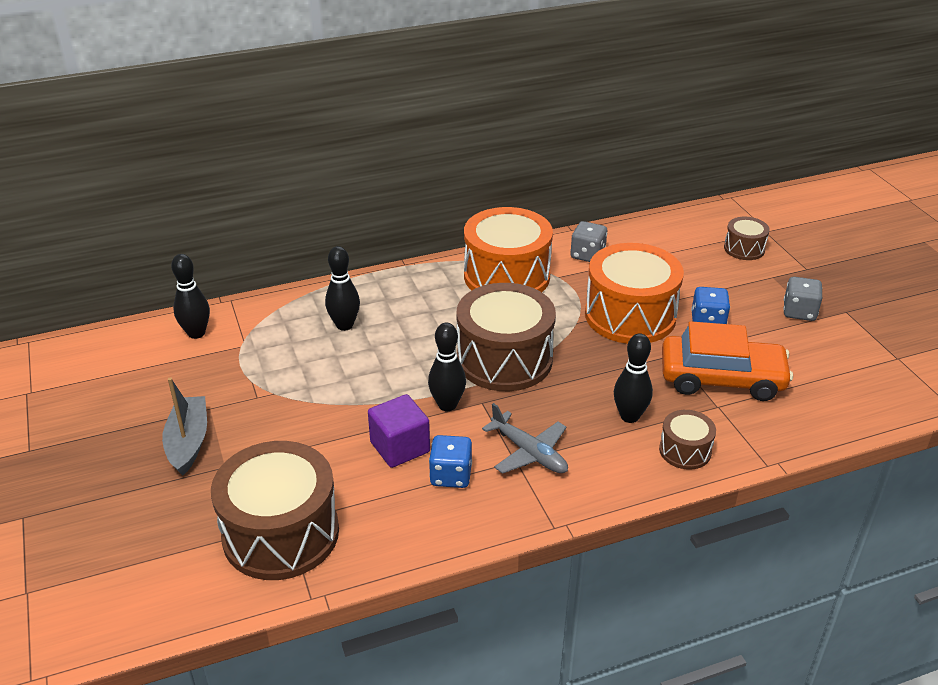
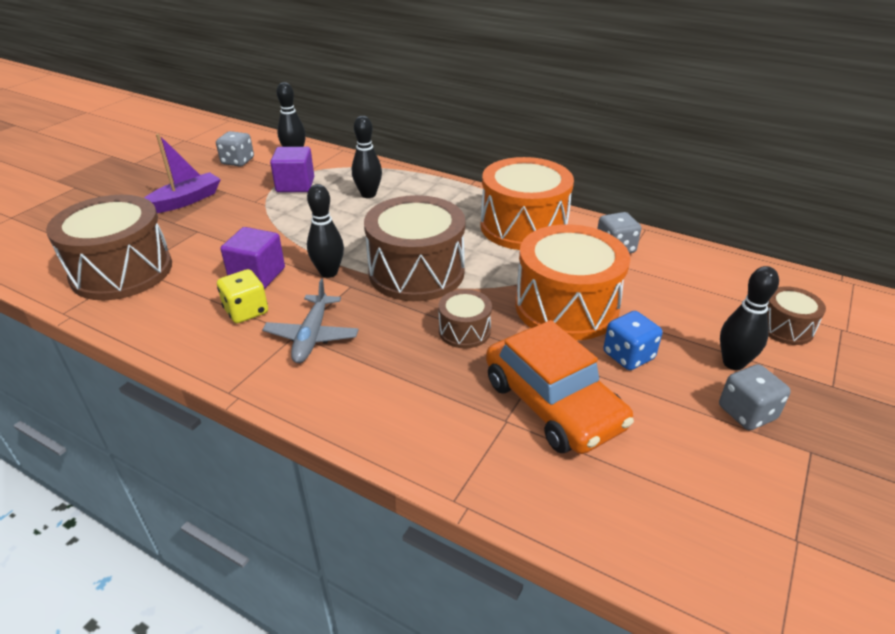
camera: 50 degrees right, 0 degrees up
(149, 375) = (237, 161): none -> grey dice
(188, 442) = (185, 201): grey boat -> purple boat
(261, 359) = (295, 185): none -> purple cube
(451, 475) = (246, 311): blue dice -> yellow dice
(629, 416) = (422, 369): black bowling pin -> black bowling pin (733, 363)
(685, 451) = (411, 427): brown drum -> brown drum (464, 331)

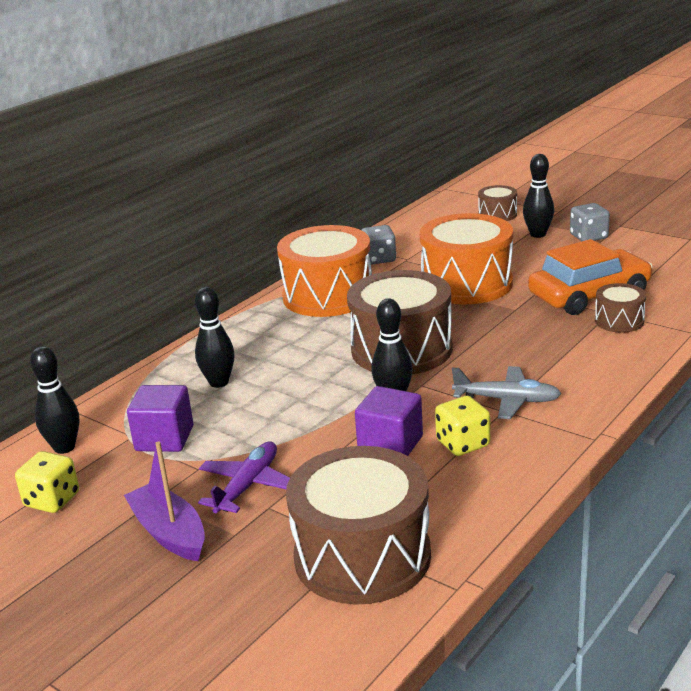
camera: 80 degrees left, 10 degrees down
(225, 220) = (247, 486): none -> purple plane
(237, 161) = (52, 500): grey dice -> yellow dice
(464, 331) = (500, 326): brown drum -> brown drum (619, 321)
(628, 356) = (531, 266): blue dice -> none

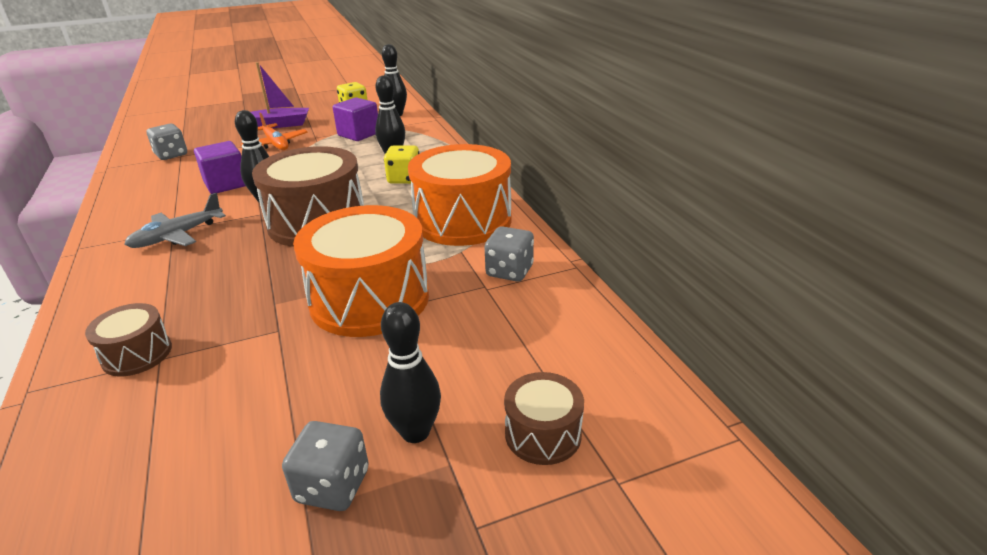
camera: 120 degrees right, 5 degrees up
(247, 486) = (275, 144): purple plane -> orange plane
(362, 556) = (171, 155): brown drum -> grey dice
(462, 444) = (178, 204): yellow dice -> yellow dice (404, 179)
(589, 295) = (209, 368): orange car -> none

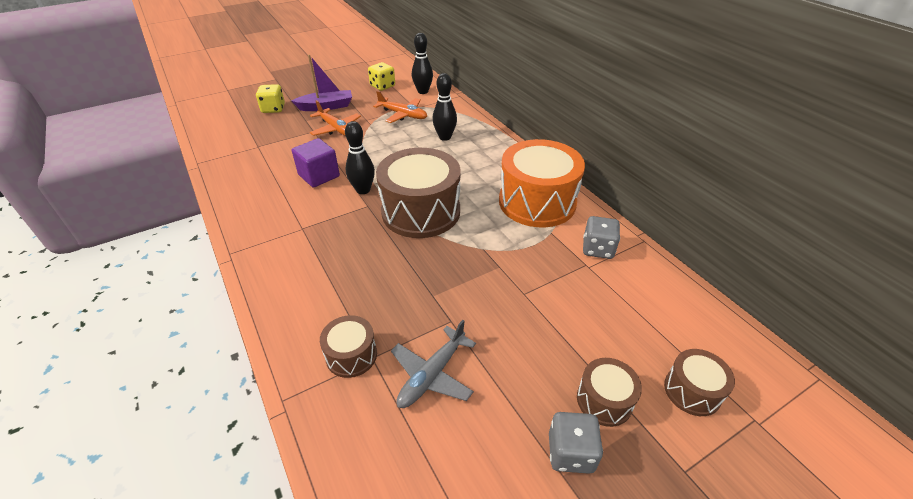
camera: 10 degrees left, 10 degrees up
(171, 155) = (249, 146): grey dice -> none
(177, 236) = (310, 234): grey plane -> grey plane (432, 374)
(359, 134) = (402, 115): purple cube -> orange plane
(369, 299) = (506, 285): orange drum -> none
(404, 179) = (467, 162): yellow dice -> yellow dice (273, 109)
(415, 432) = (604, 400): black bowling pin -> brown drum

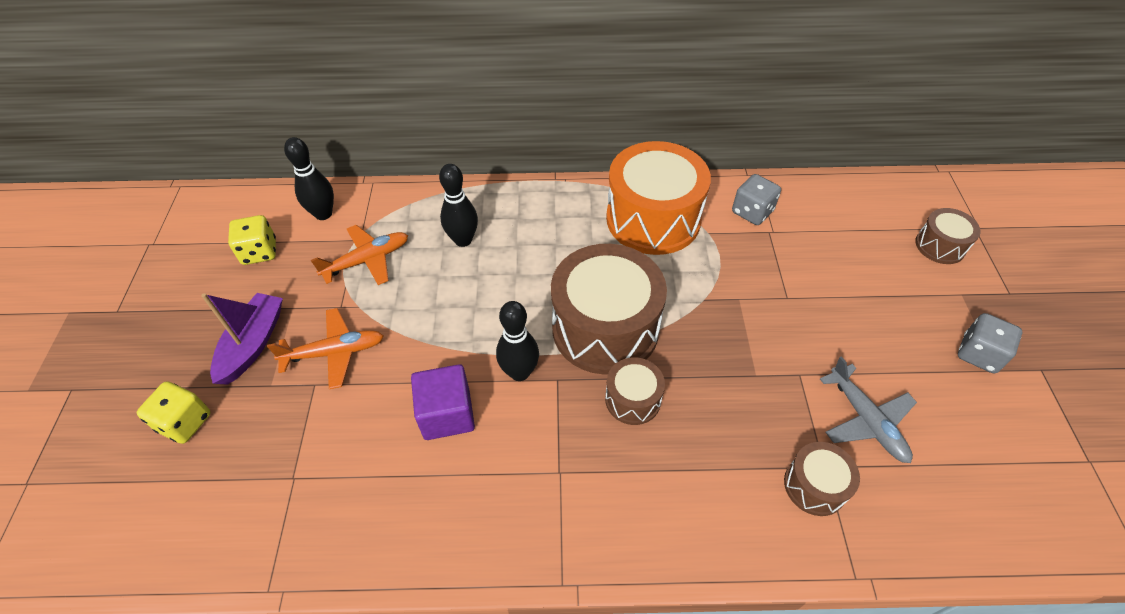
camera: 60 degrees left, 10 degrees up
(604, 400) = (933, 305): brown drum -> brown drum (632, 399)

